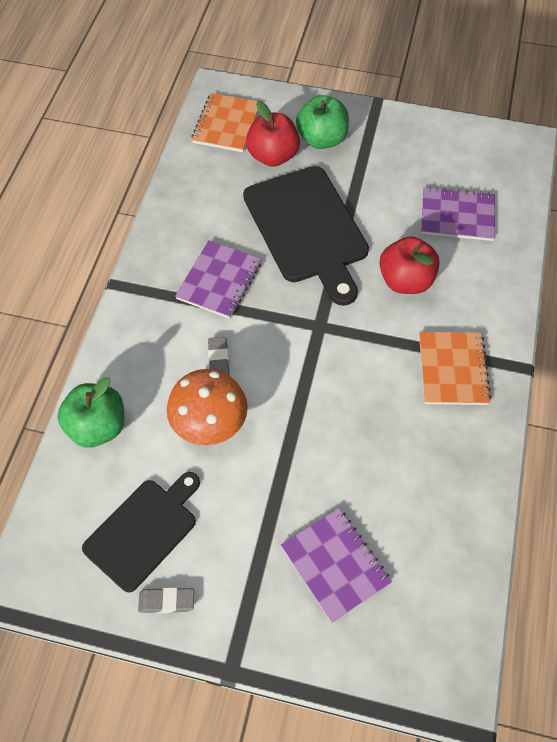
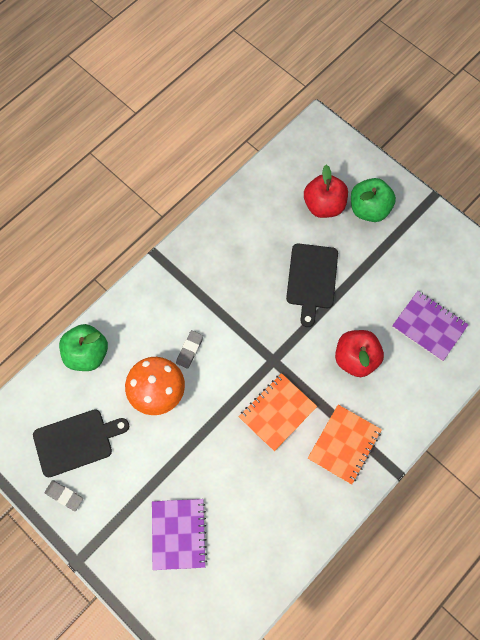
camera: 30 degrees right, 10 degrees up
(219, 281) = (225, 288): purple notebook -> none
(226, 124) = (306, 161): orange notebook -> orange notebook (277, 412)
(307, 229) = (311, 279): black cutting board -> black cutting board, size x0.64

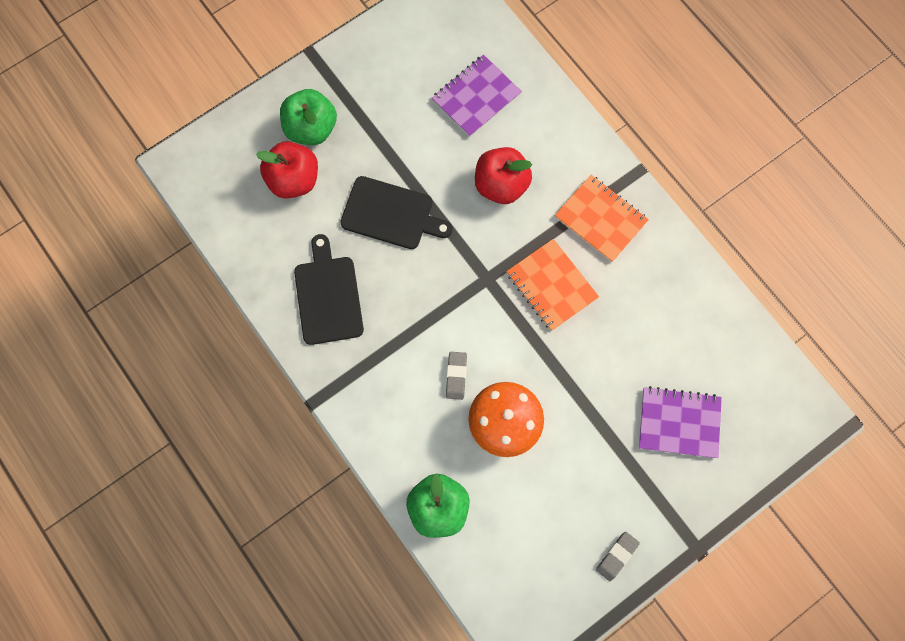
camera: 80 degrees left, 5 degrees up
(76, 441) = (551, 534): black cutting board -> black cutting board (328, 296)
(190, 350) = (456, 376): grey eraser -> grey eraser turned 60 degrees clockwise

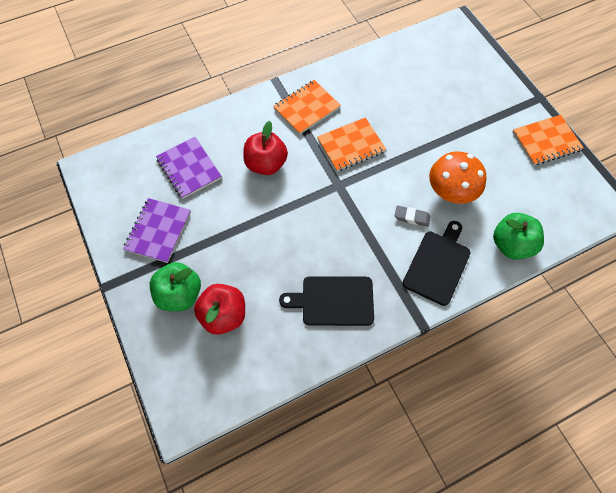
camera: 80 degrees left, 10 degrees down
(391, 214) = (272, 243): black cutting board -> black cutting board (437, 264)
(617, 556) = (546, 141): grey eraser -> orange notebook
(679, 423) = (457, 92): purple notebook -> purple notebook (158, 231)

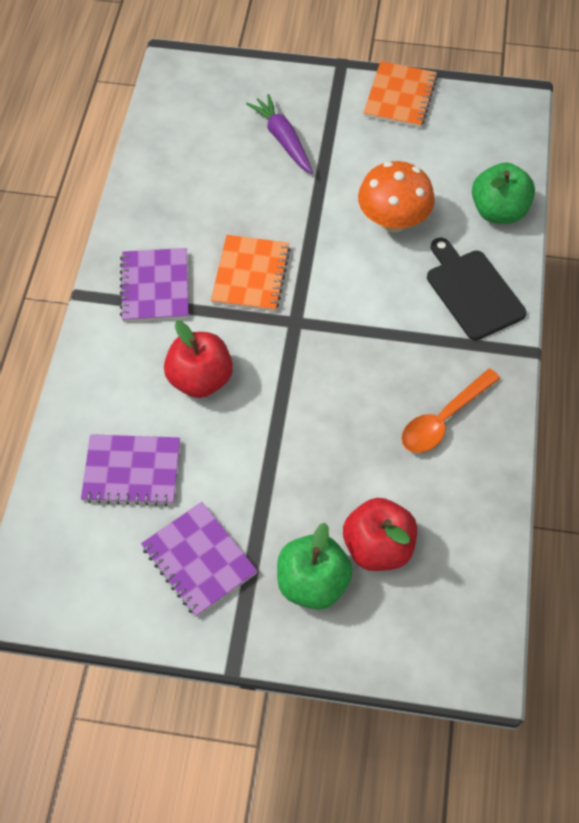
camera: 55 degrees left, 5 degrees down
(306, 108) = (155, 287): orange notebook -> purple notebook
(333, 301) = (443, 419): black cutting board -> orange spoon
(412, 217) = (396, 277): grey eraser -> none
(456, 104) = (282, 139): none -> purple carrot

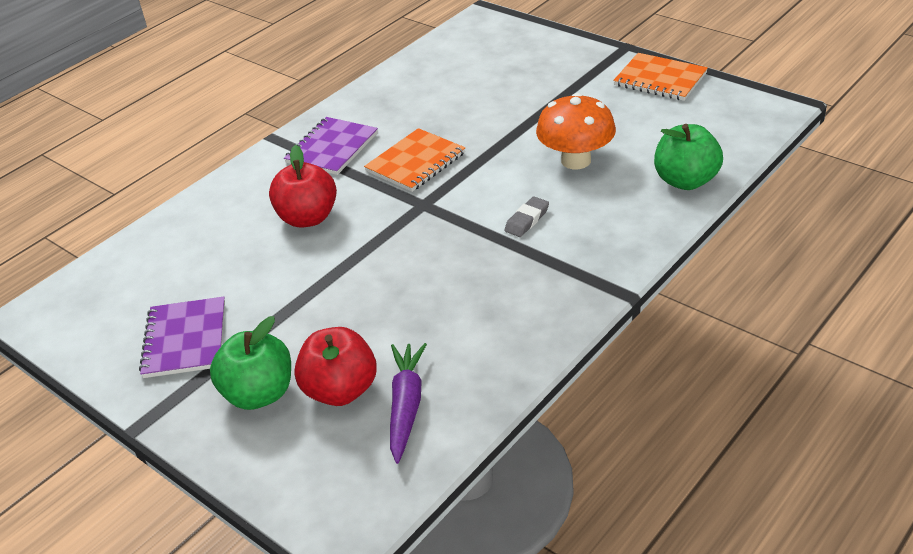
camera: 35 degrees right, 20 degrees down
(132, 471) = (196, 260): purple notebook -> none
(282, 139) = (527, 83): purple carrot -> purple carrot (406, 406)
(399, 305) = (527, 220): none -> grey eraser
(400, 97) = (660, 79): orange notebook -> orange notebook turned 75 degrees clockwise
(443, 419) = (491, 316): orange spoon -> none
(472, 291) = (607, 231): black cutting board -> none

